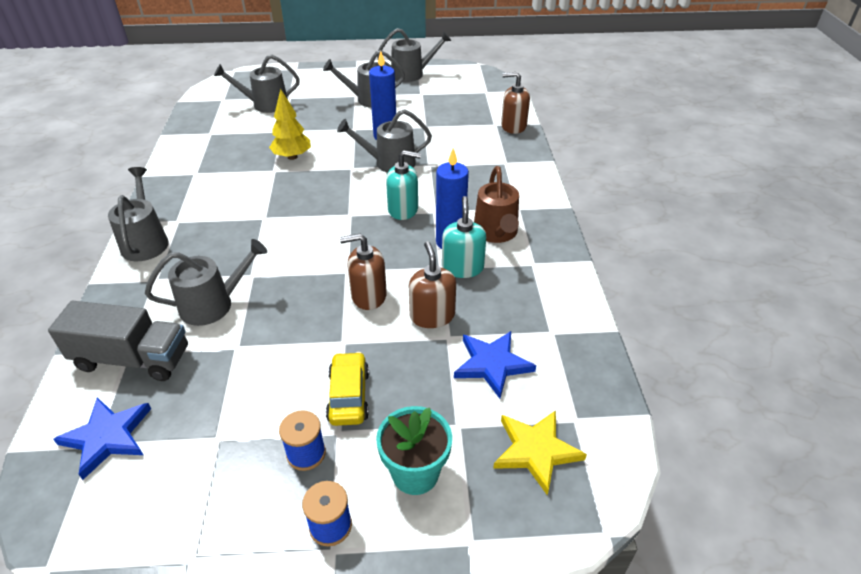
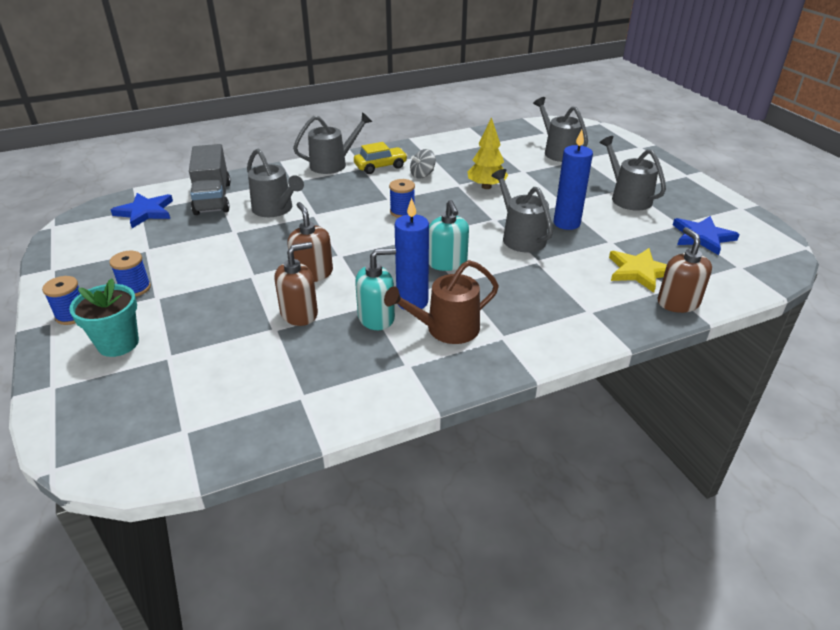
camera: 70 degrees right, 5 degrees down
(234, 186) = (422, 175): none -> grey spinning top
(296, 215) = (402, 212): none -> blue spool
(349, 396) = (193, 293): yellow car -> yellow car (380, 166)
(411, 74) = (714, 208): grey watering can -> none
(492, 364) = (245, 362): blue star -> blue star (702, 237)
(536, 451) = (143, 409): yellow star -> yellow star (639, 271)

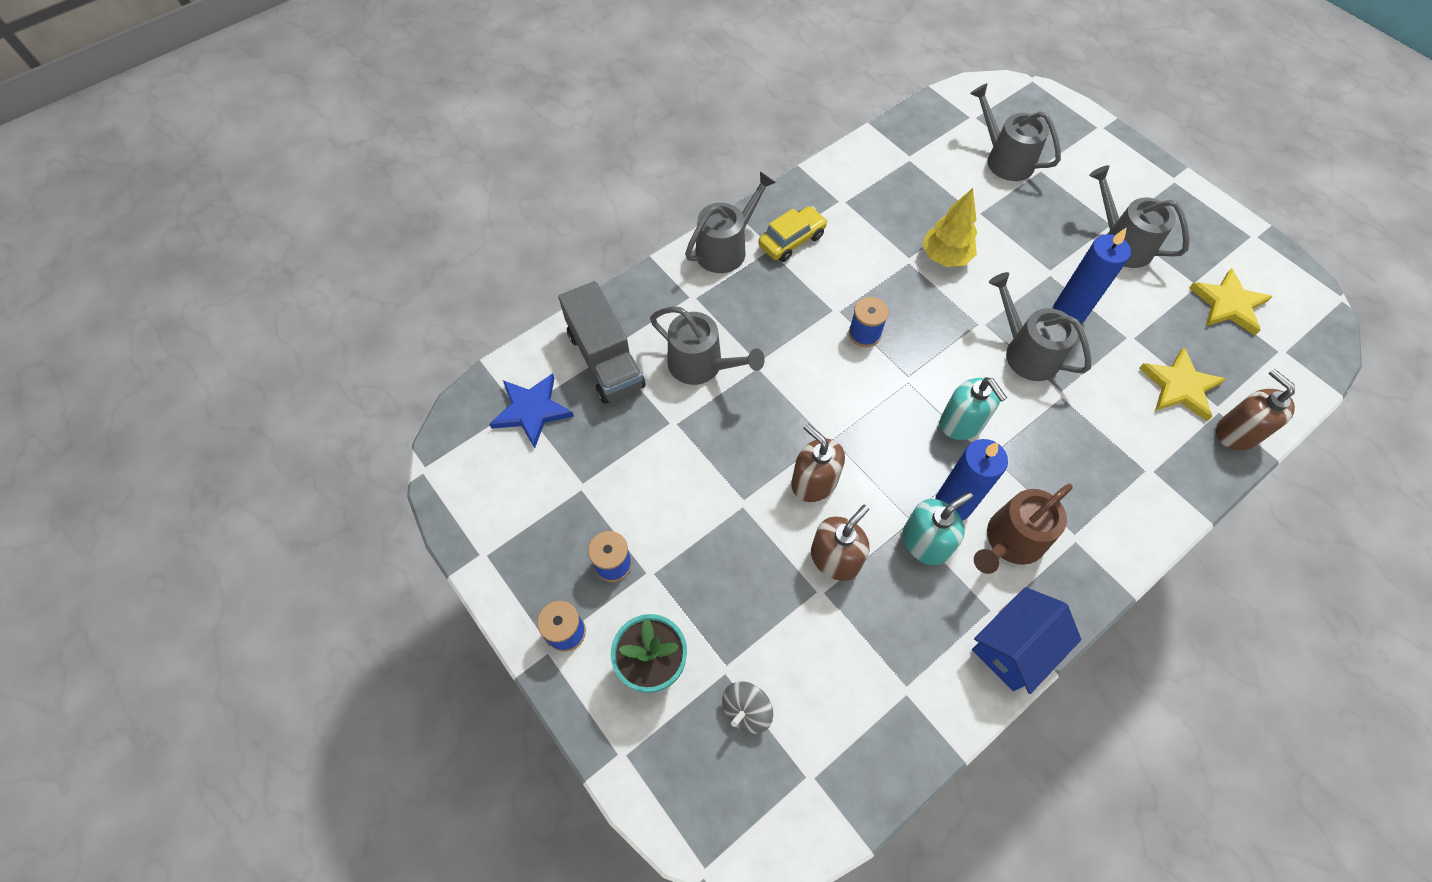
camera: 15 degrees left, 25 degrees up
(410, 389) = (1014, 647): none -> blue house
(422, 175) = (854, 248): grey spinning top -> grey spinning top (746, 710)
(702, 237) = (1228, 304): blue star -> yellow star

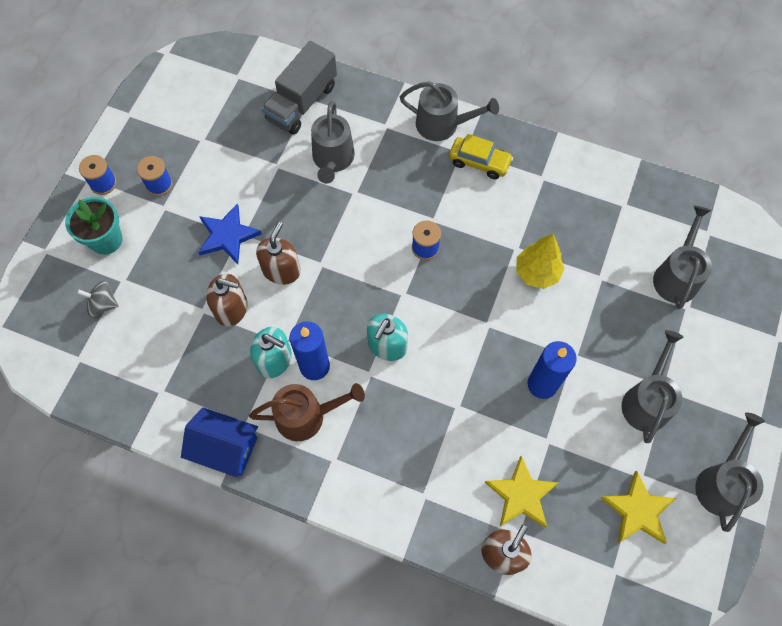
camera: 60 degrees right, 5 degrees up
(531, 410) = (239, 83): blue star -> blue star (227, 235)
(1011, 541) = (306, 416): brown watering can -> brown watering can turned 150 degrees clockwise
(1026, 352) = (481, 367): grey watering can -> grey watering can (721, 483)

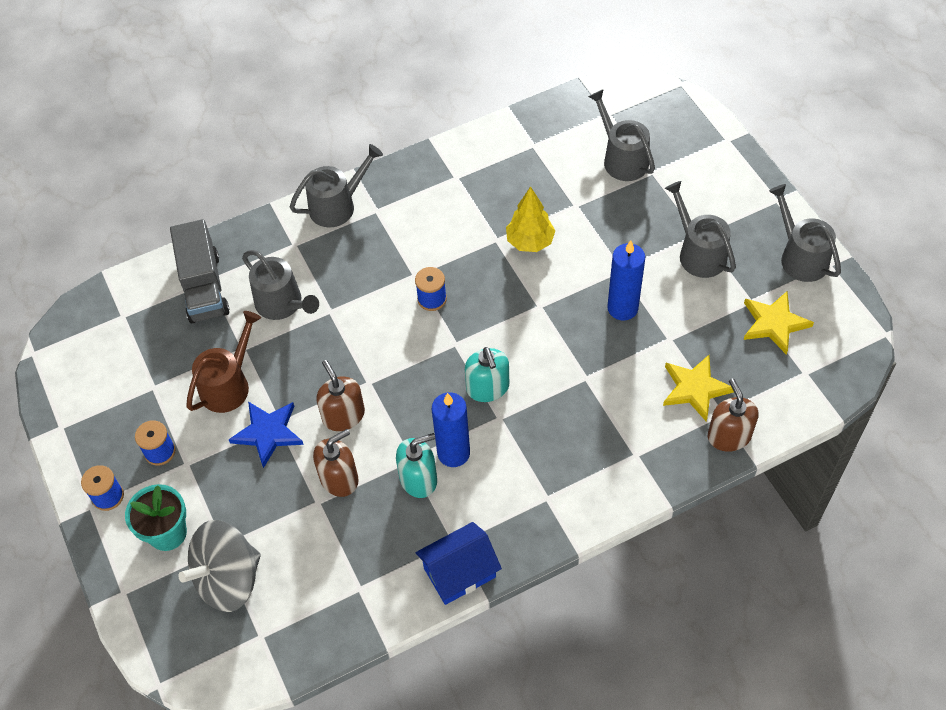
camera: 45 degrees left, 10 degrees down
(103, 304) = (228, 579): grey spinning top -> grey spinning top, size x2.03
(306, 416) = (490, 490): brown watering can -> brown watering can (228, 385)
(479, 162) = (398, 207): yellow car -> none

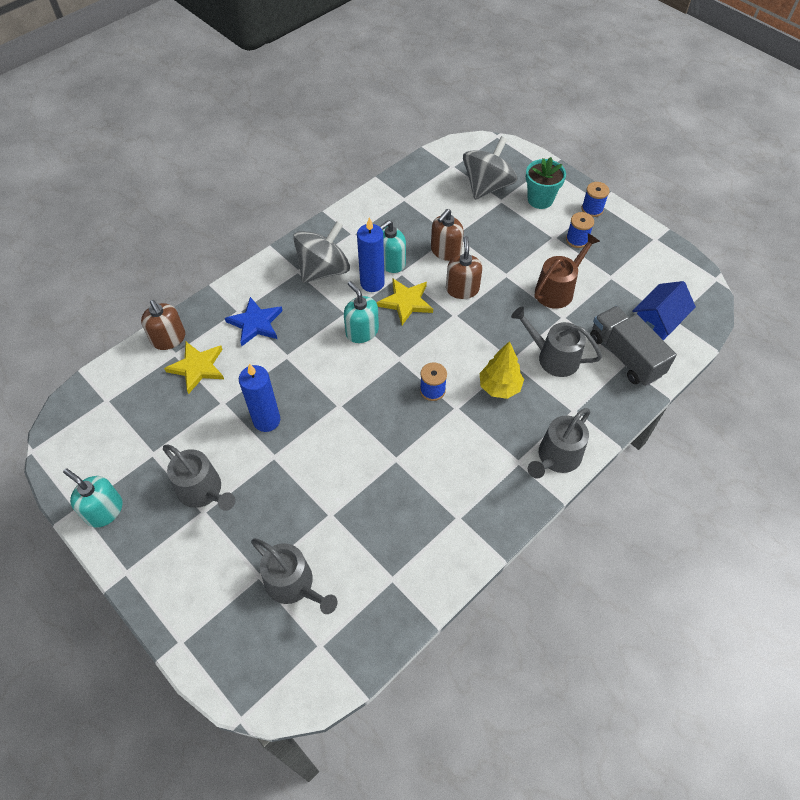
camera: 160 degrees right, 0 degrees up
(228, 385) = (557, 290): brown watering can -> brown watering can turned 150 degrees counterclockwise
(268, 433) = (510, 266): blue star -> blue star (255, 323)
(343, 415) = (462, 289): brown soap dispenser -> brown soap dispenser turned 135 degrees counterclockwise
(459, 572) = (344, 219): blue house -> blue house (656, 323)
(511, 490) = (323, 270): none -> grey spinning top
(530, 242) = (364, 464): yellow tree -> yellow tree (499, 387)
(774, 323) = (131, 437): yellow star -> yellow star (406, 302)
(800, 257) = (104, 510): grey watering can -> turquoise soap dispenser

